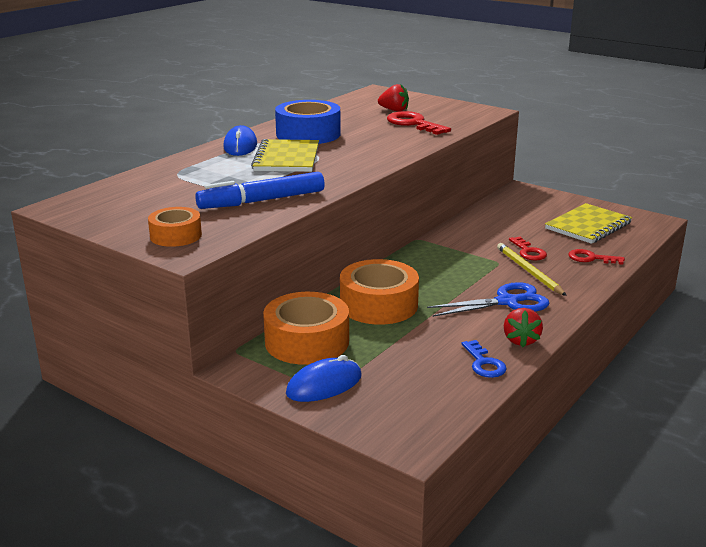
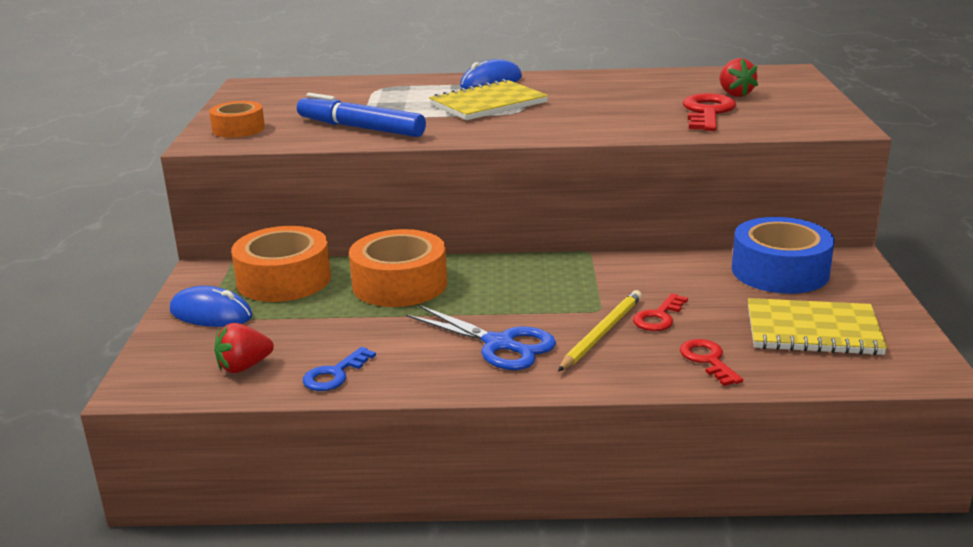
camera: 55 degrees right, 0 degrees up
(308, 134) = (575, 90): blue tape -> blue tape (780, 271)
(521, 340) = (413, 379): red strawberry -> red strawberry (244, 367)

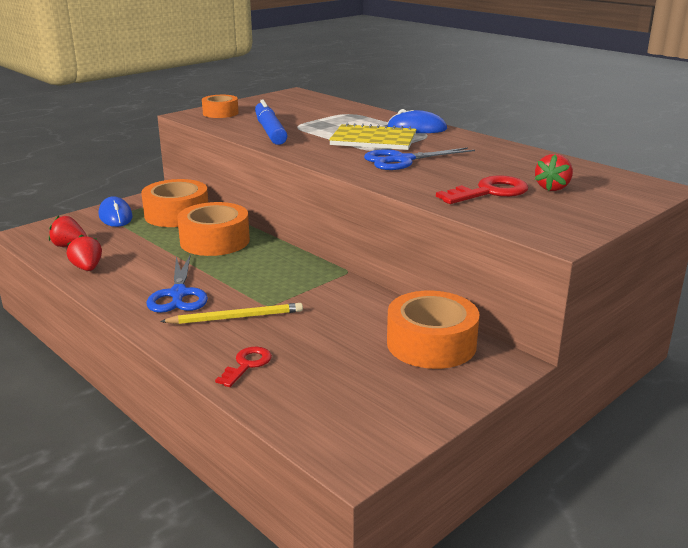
camera: 45 degrees right, 0 degrees up
(334, 374) = (87, 268): blue key -> red strawberry
(568, 112) = (402, 160): none -> blue scissors
(658, 317) = (286, 327): red key -> none
(780, 271) = (431, 344): blue tape -> orange tape
(813, 330) = (350, 388): yellow notebook -> none

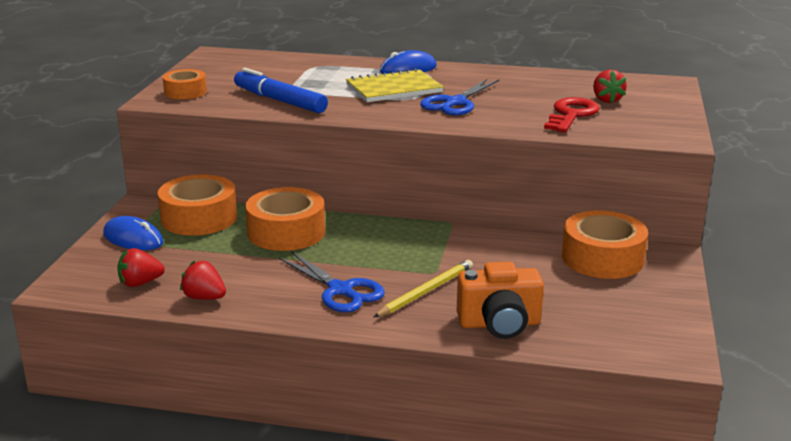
camera: 35 degrees left, 0 degrees up
(247, 365) = (499, 324): red key -> orange camera

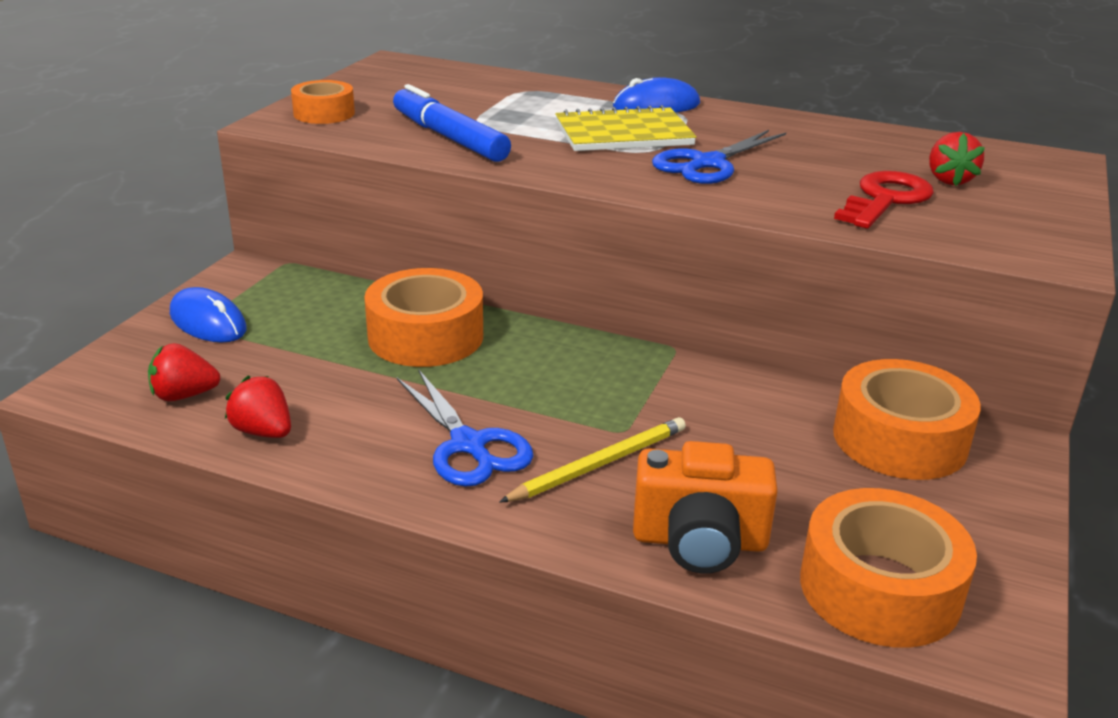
camera: 10 degrees right, 5 degrees up
(199, 218) = (312, 299): orange tape -> orange tape (879, 588)

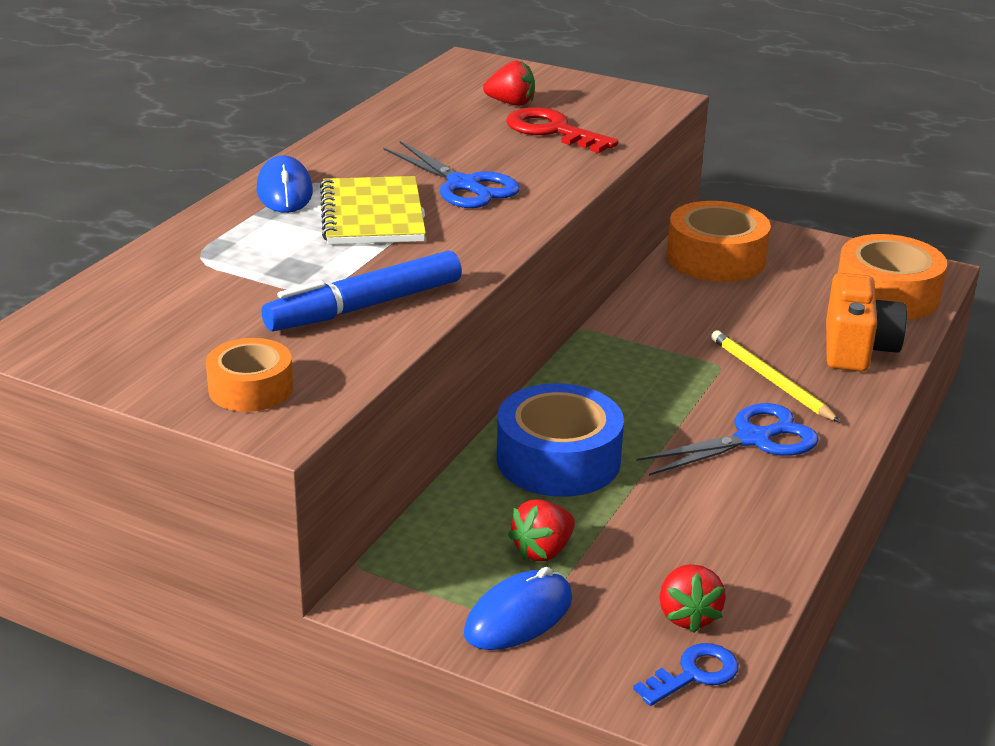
camera: 85 degrees left, 0 degrees up
(108, 396) = (694, 674): none -> blue key
(263, 432) = (749, 555): red strawberry -> red strawberry (543, 551)
(425, 336) = (558, 459): orange tape -> blue tape

